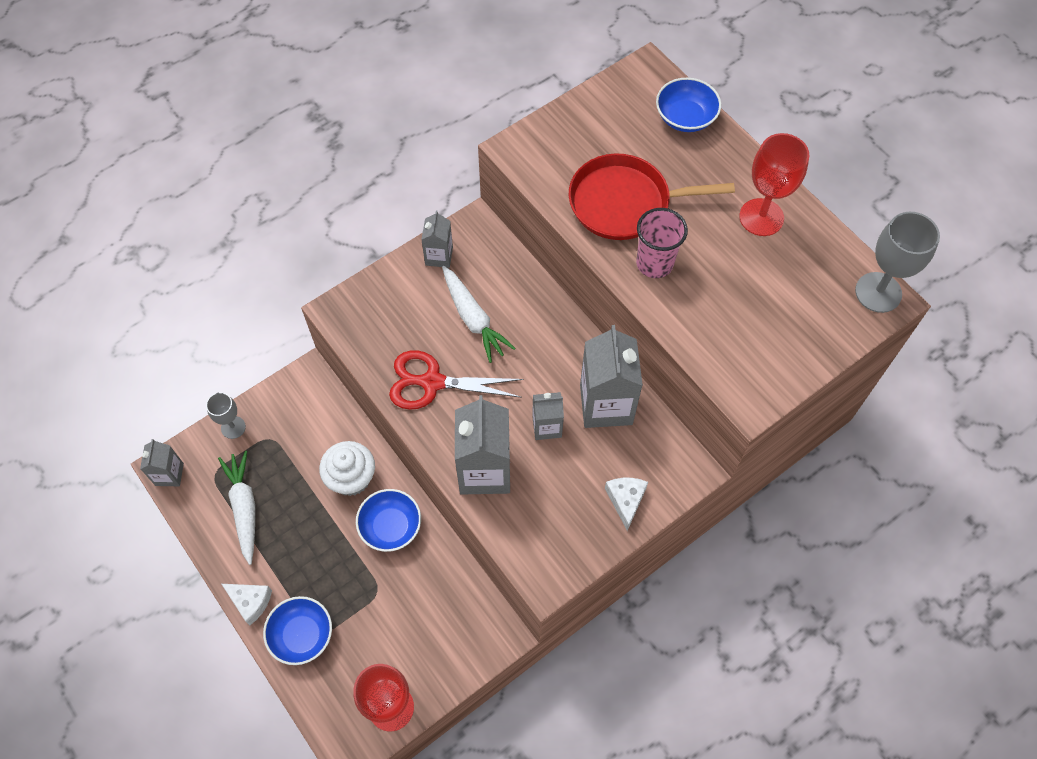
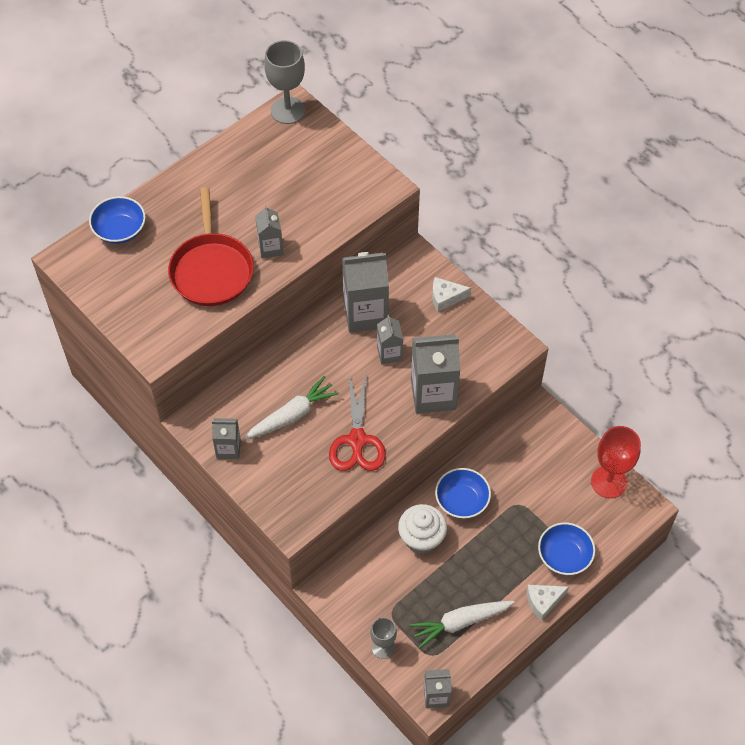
camera: 95 degrees left, 5 degrees down
(250, 602) = (543, 601): white cheese -> white cheese turned 135 degrees counterclockwise
(654, 263) = (270, 248): pink cup -> grey carton
(761, 217) = (222, 179): red goblet -> none

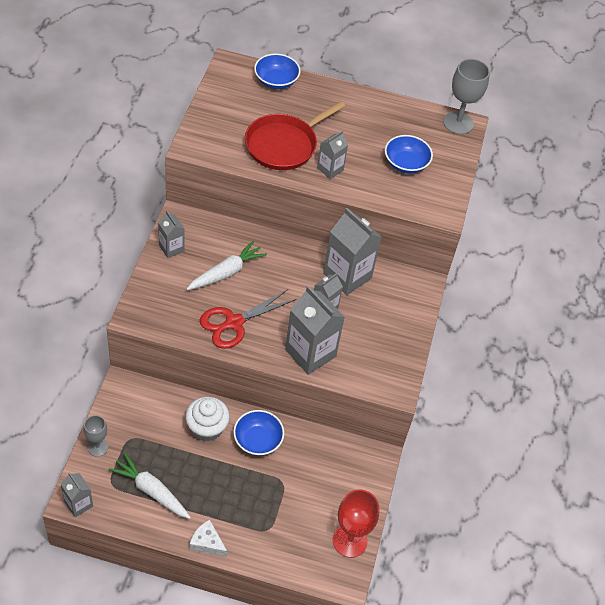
camera: 50 degrees right, 5 degrees down
(292, 415) = (226, 272): white carrot -> white carrot turned 60 degrees counterclockwise
(446, 297) = (403, 320): white cheese -> none
(564, 556) = (258, 539): blue bowl -> blue bowl (406, 164)

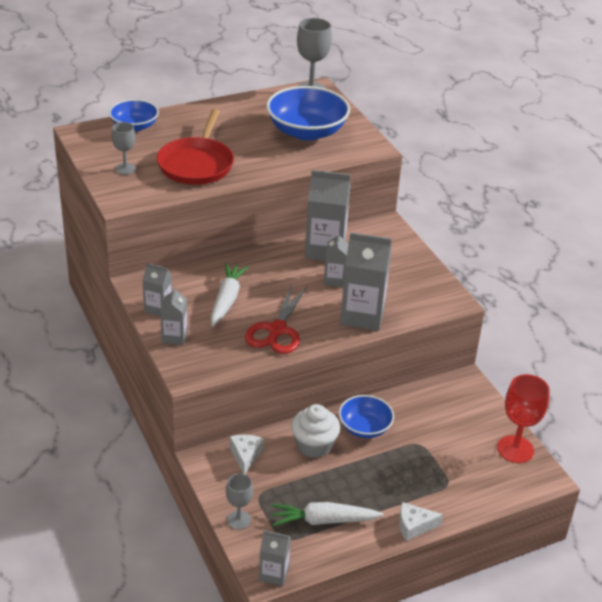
camera: 35 degrees left, 15 degrees down
(152, 402) = (245, 456): none -> white cheese
(227, 118) = (125, 169): none -> grey goblet
(330, 169) = (254, 162): grey carton -> grey carton (174, 337)
(406, 164) = (306, 131): blue bowl -> blue bowl, size x1.70

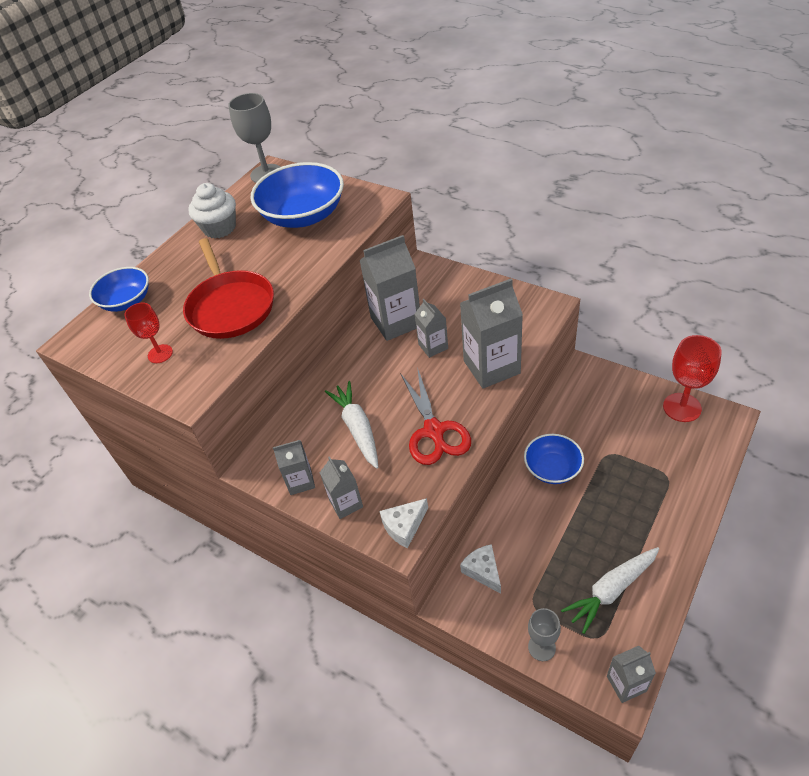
camera: 25 degrees left, 10 degrees up
(125, 169) = (160, 354): grey goblet -> red goblet
(314, 445) = (529, 516): white cupcake -> white cupcake (219, 228)
(414, 526) = (684, 539): white cheese -> white cheese (404, 526)

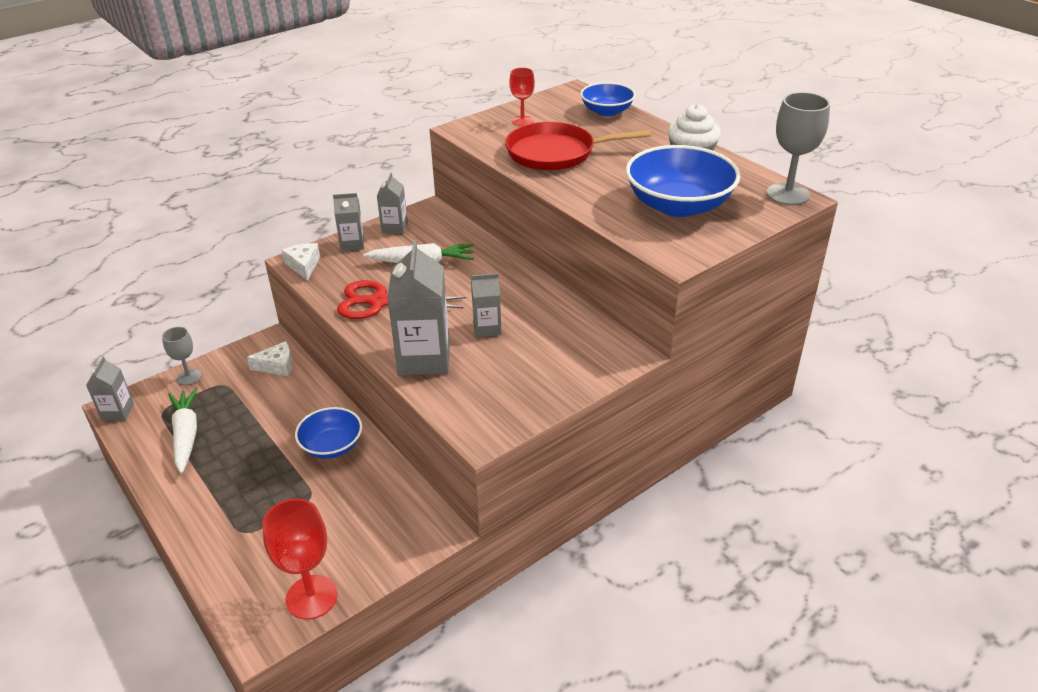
camera: 105 degrees right, 10 degrees down
(396, 322) = (544, 313): grey carton -> none

